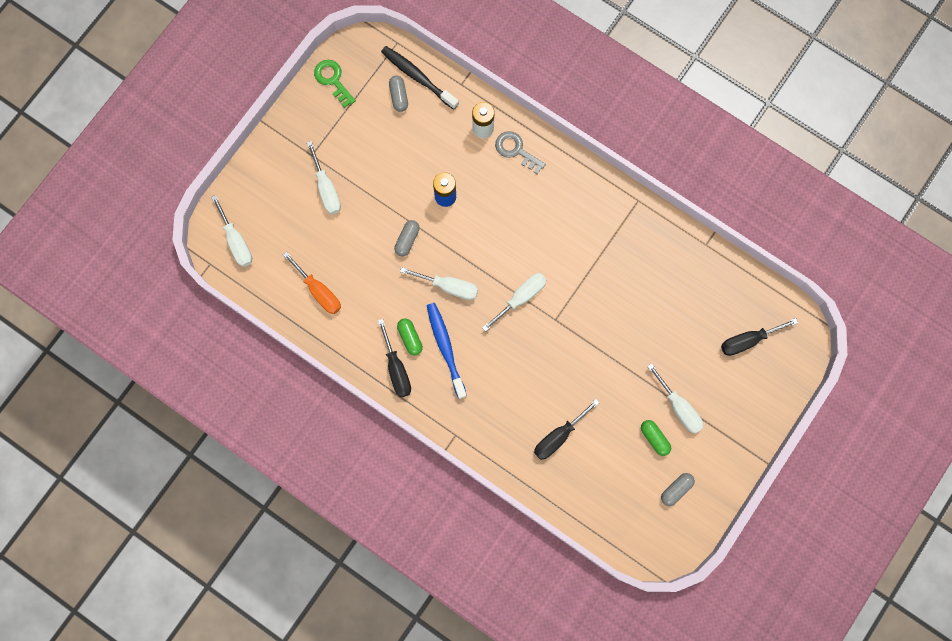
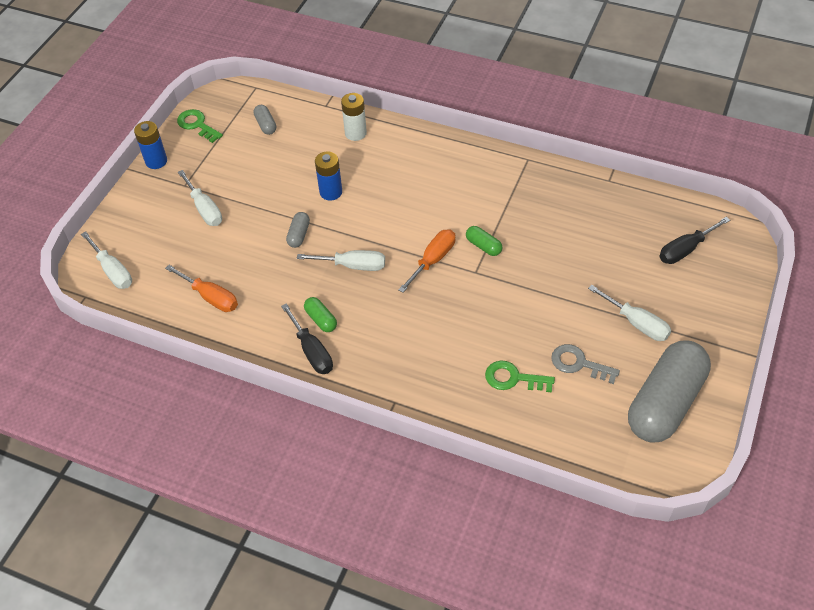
camera: 10 degrees left, 25 degrees down
(288, 118) = (156, 161): none -> blue battery
(417, 77) = (281, 108): black toothbrush -> none
(445, 348) = (363, 321): blue toothbrush -> none
(516, 150) = (393, 144): grey key -> grey key (578, 363)
(521, 297) = (433, 260): white screwdriver -> orange screwdriver
(558, 436) = (513, 378): black screwdriver -> green key
(654, 438) = (621, 358): green capsule -> green capsule (483, 246)
(676, 489) = (665, 403): grey capsule -> grey capsule, size x2.50

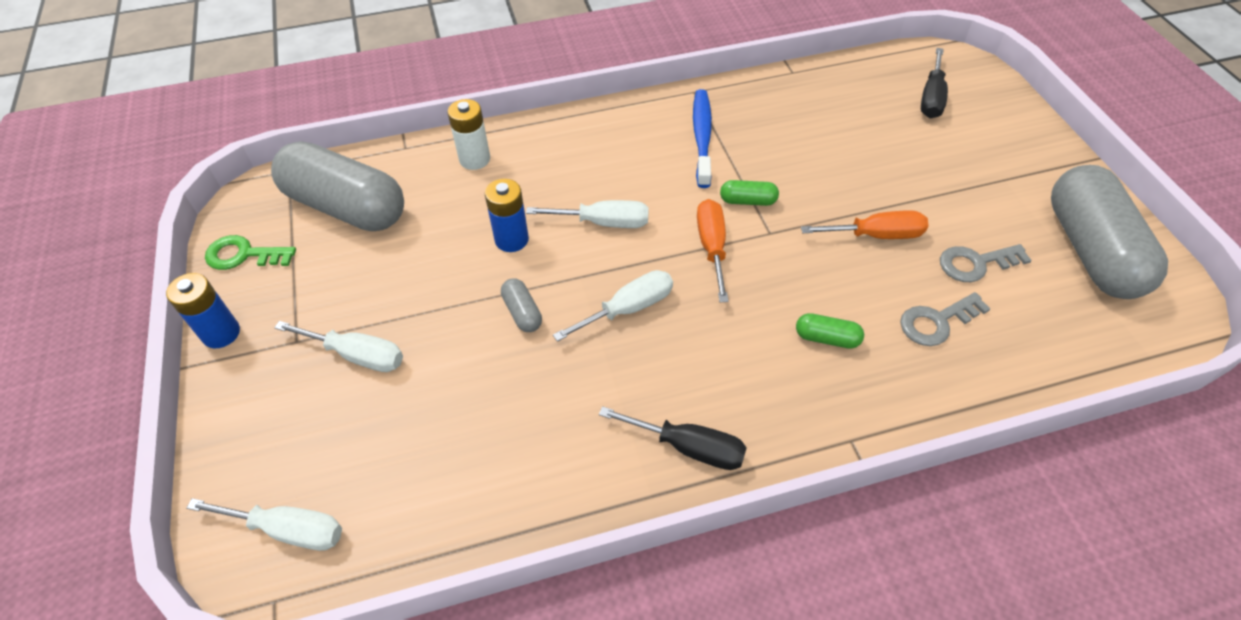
camera: 40 degrees left, 0 degrees up
(211, 297) = (480, 468): orange screwdriver -> orange screwdriver (876, 235)
(266, 125) = (346, 207): grey capsule -> grey capsule, size x2.50
(321, 319) = (658, 399): green capsule -> green capsule (827, 338)
(500, 191) = (702, 137): none -> blue toothbrush
(513, 378) = (936, 322): green key -> grey key
(636, 323) = (975, 190): white screwdriver -> white screwdriver (604, 223)

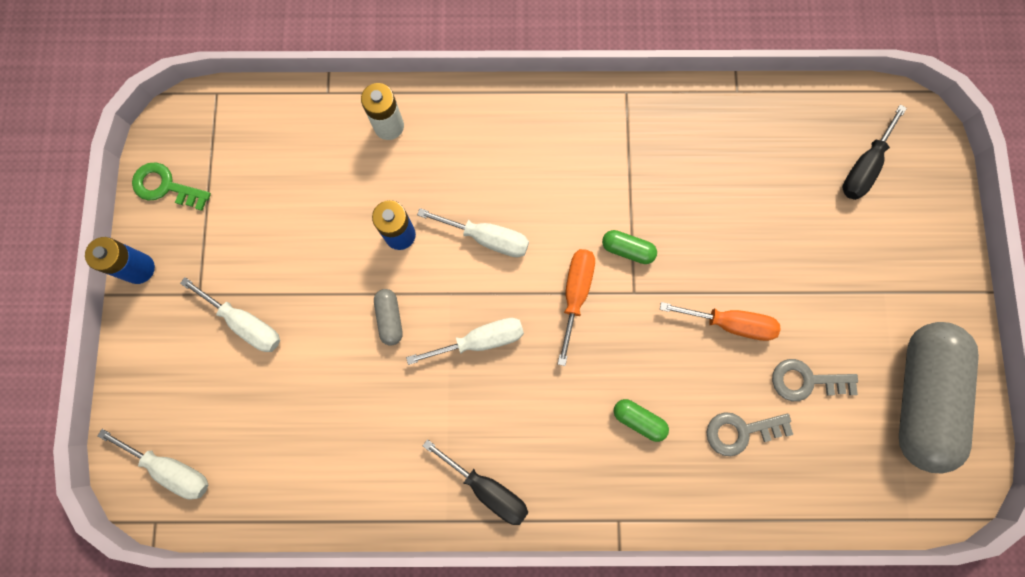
camera: 15 degrees right, 25 degrees up
(346, 207) = (261, 154): grey capsule -> none
(702, 137) = (613, 156): blue toothbrush -> none

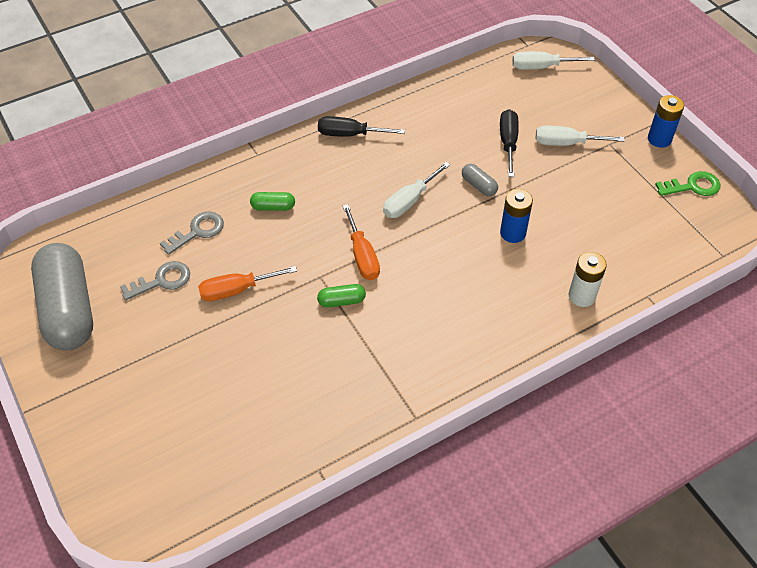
camera: 150 degrees right, 25 degrees down
(487, 238) = (450, 260): white screwdriver -> none
(864, 167) = (172, 460): black screwdriver -> black screwdriver (508, 142)

